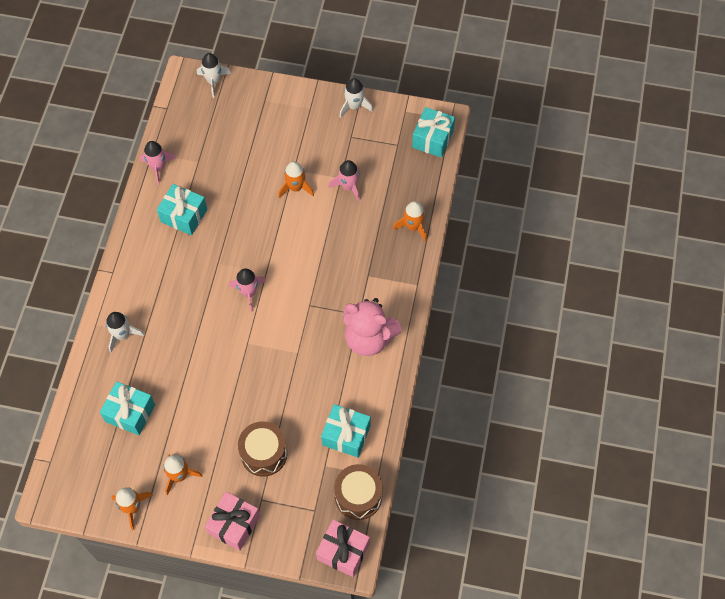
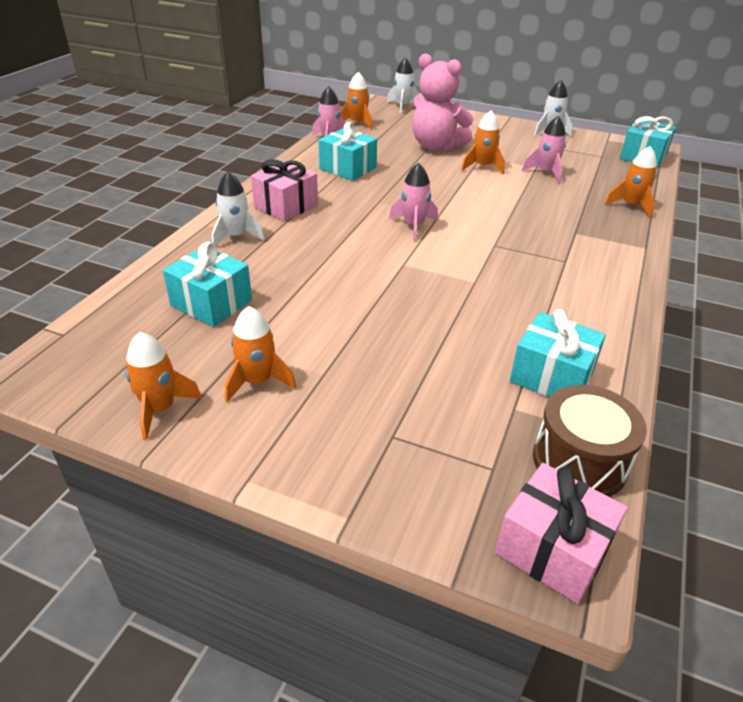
camera: 10 degrees right, 25 degrees down
(177, 128) = (357, 123): none -> orange rocket
(234, 524) = (333, 464): pink gift -> pink gift (286, 206)
(264, 454) = (408, 377): brown drum -> none
(369, 338) = (582, 283): pink teddy bear -> pink teddy bear (436, 146)

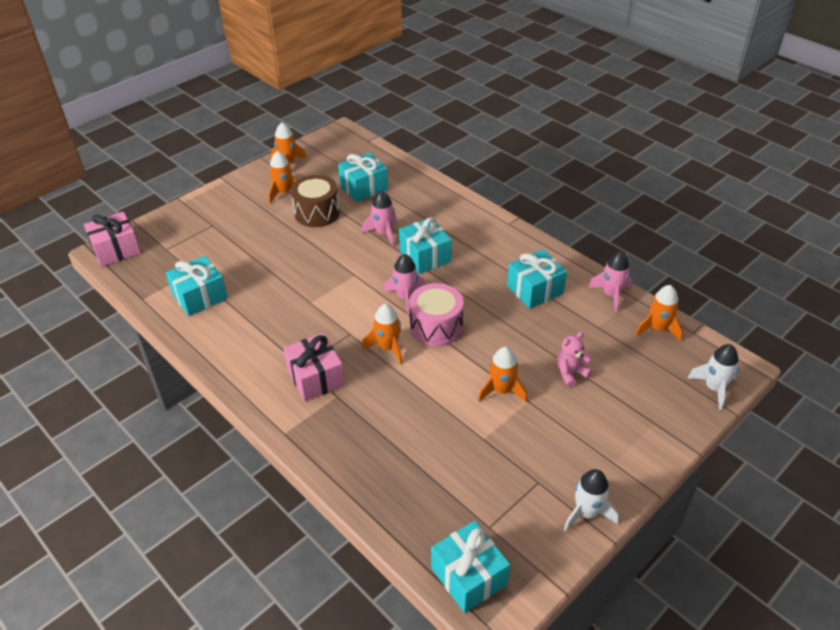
camera: 115 degrees right, 5 degrees up
(236, 237) = (438, 207): white rocket -> none
(286, 206) = (474, 238): pink gift -> pink gift (316, 378)
(338, 228) = (425, 256): none -> turquoise gift
(436, 146) = (570, 373): pink teddy bear -> pink teddy bear, size x0.49
(439, 203) = (436, 327): none -> pink drum
(546, 172) = (465, 439): pink rocket -> pink rocket (383, 233)
(579, 461) = (143, 278): brown drum -> brown drum (317, 213)
(631, 206) = (358, 472): orange rocket -> orange rocket (388, 347)

